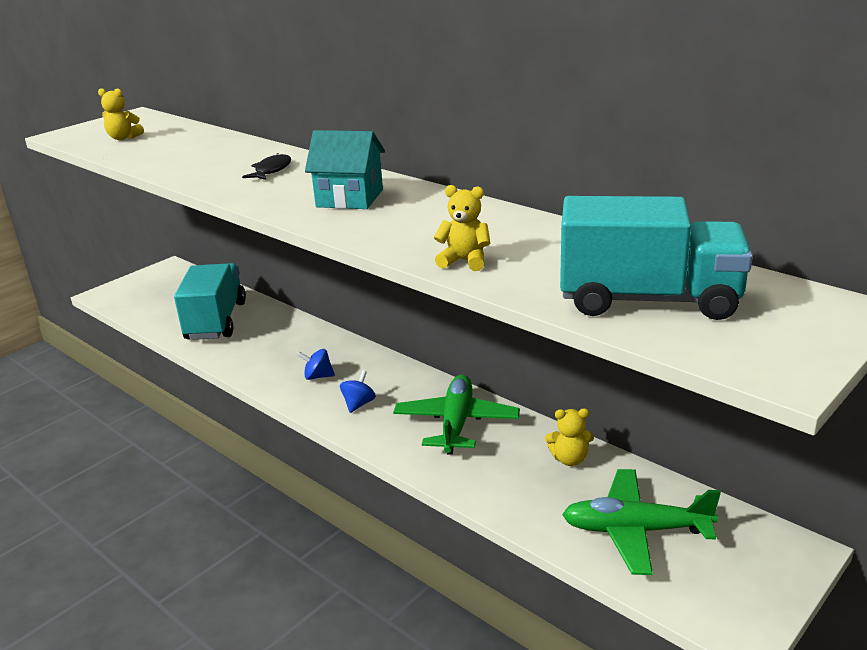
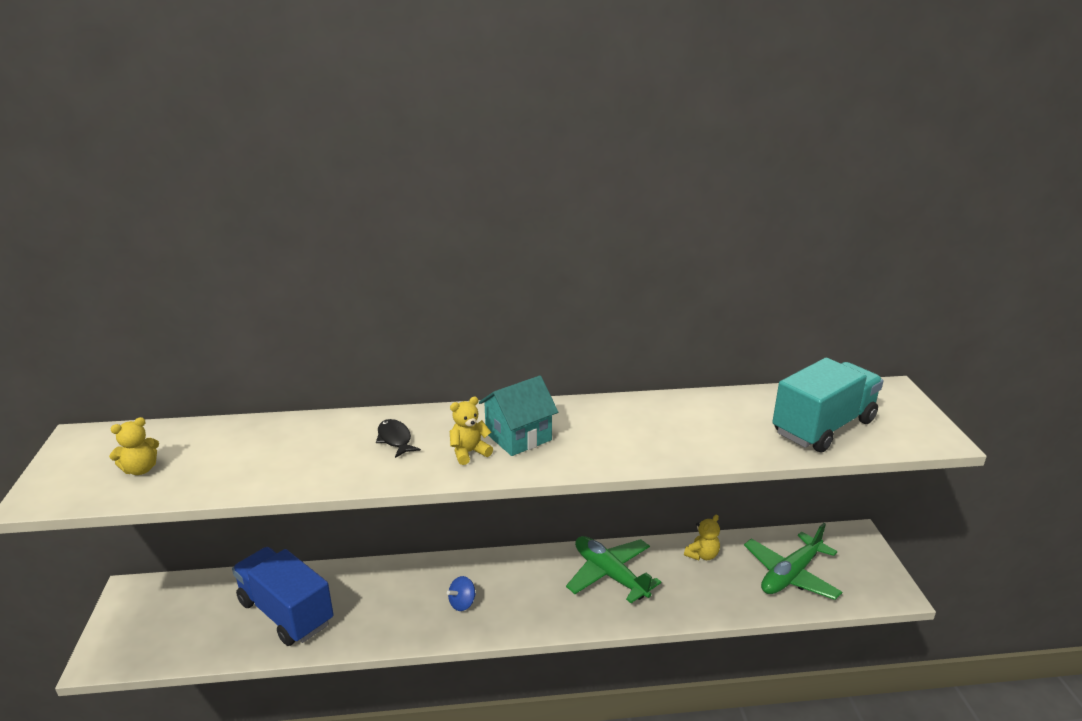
camera: 50 degrees left, 0 degrees up
(216, 321) = (286, 612): turquoise truck -> blue truck
(358, 404) = (528, 604): blue spinning top -> none
(464, 261) = (695, 449): yellow teddy bear -> yellow teddy bear (469, 452)

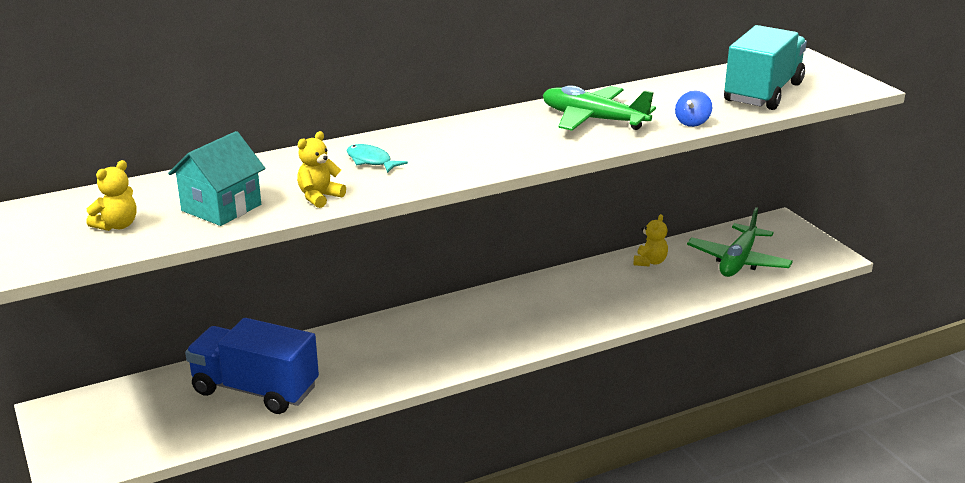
camera: 20 degrees left, 0 degrees up
(395, 439) = (371, 161): black fish -> turquoise fish
(462, 603) = (440, 344): blue spinning top -> blue spinning top (692, 122)
(469, 452) = (455, 159): yellow teddy bear -> yellow teddy bear (319, 197)
(518, 436) = (493, 140): turquoise house -> turquoise house (221, 208)
(610, 575) = (572, 294): green plane -> green plane (593, 119)

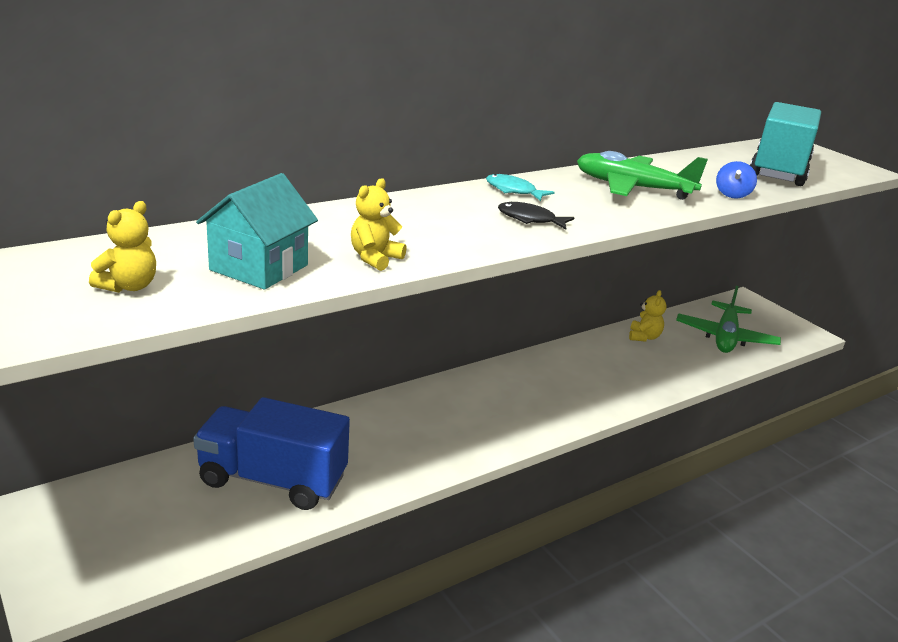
camera: 10 degrees left, 0 degrees up
(371, 161) = (418, 220): turquoise fish -> turquoise fish (513, 191)
(474, 156) = (530, 219): none -> black fish

